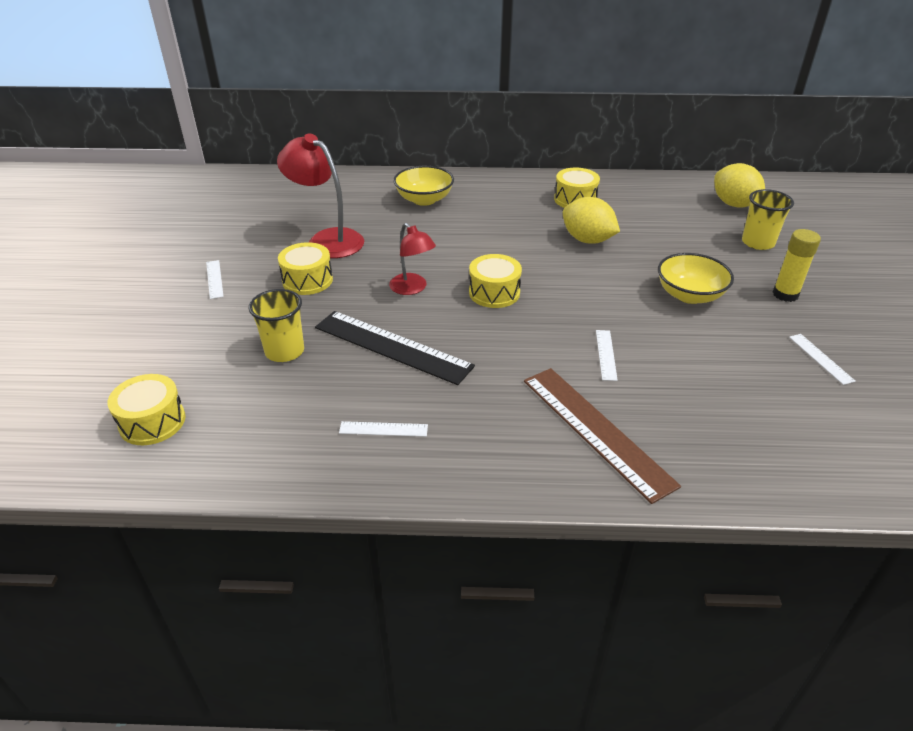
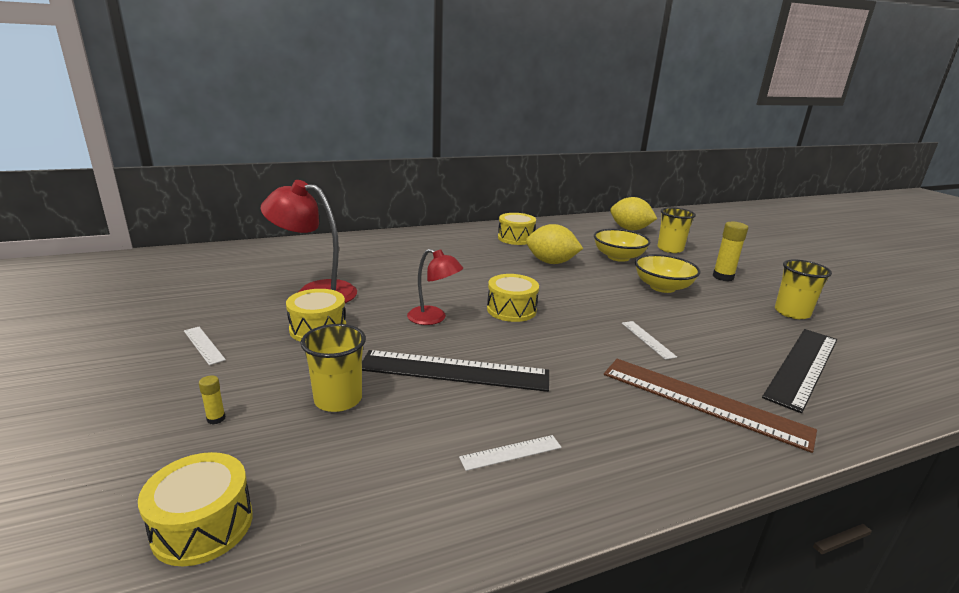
camera: 25 degrees left, 15 degrees down
(194, 347) = (216, 419): none -> yellow glue stick
(424, 199) = (388, 251): yellow bowl -> yellow bowl (618, 257)
(750, 423) = (802, 366): none -> black ruler
(820, 358) = (792, 313): white ruler -> yellow cup

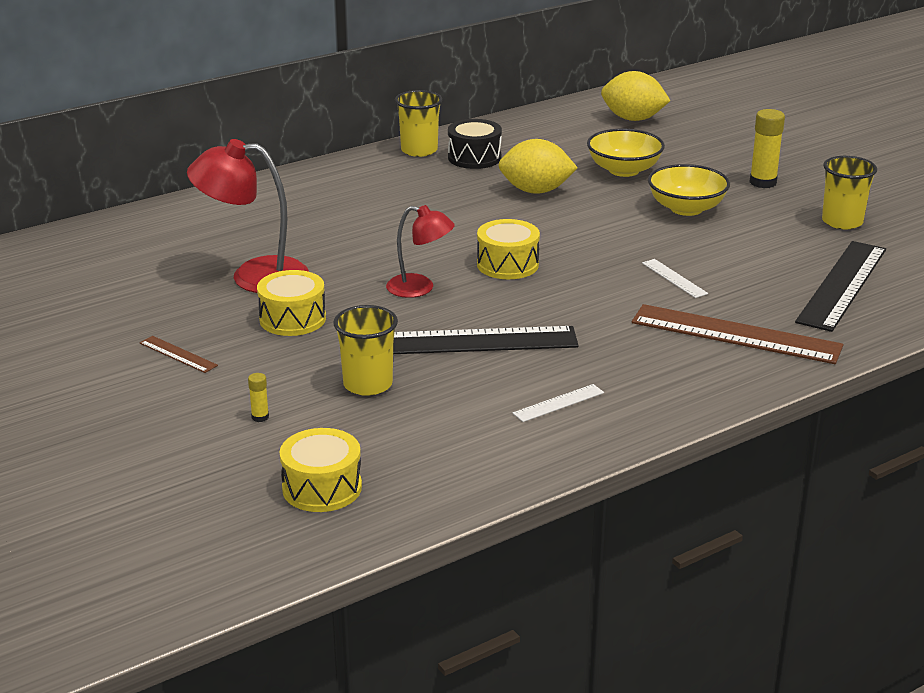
camera: 10 degrees left, 5 degrees up
(204, 345) = (178, 354): white ruler -> brown ruler
(516, 238) = (474, 158): yellow drum -> black drum
(670, 249) = (692, 147): yellow cup -> yellow cup (419, 150)

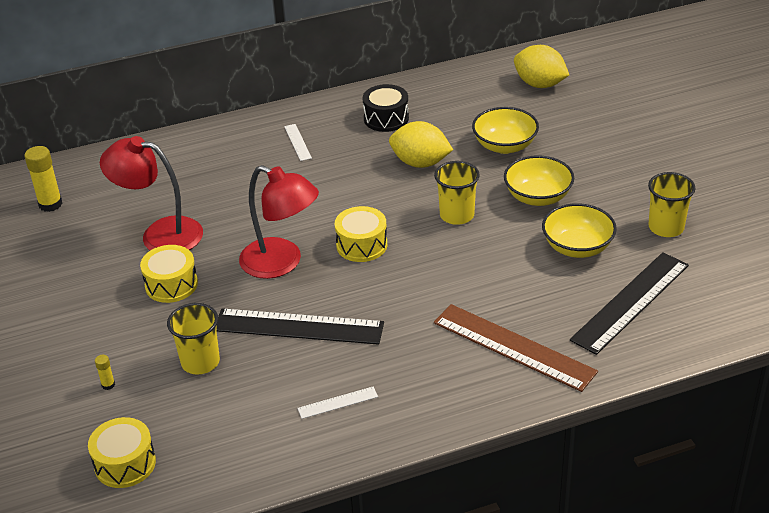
camera: 15 degrees right, 10 degrees up
(178, 354) = (73, 311): brown ruler -> none
(419, 150) = (344, 105): yellow cup -> yellow cup (457, 215)
(420, 288) = (281, 263): red lamp -> red lamp, size x1.62
(674, 278) = (491, 277): white ruler -> white ruler (297, 142)
(755, 245) = (577, 247): none -> yellow bowl
(763, 182) = (618, 173): yellow glue stick -> yellow glue stick (50, 204)

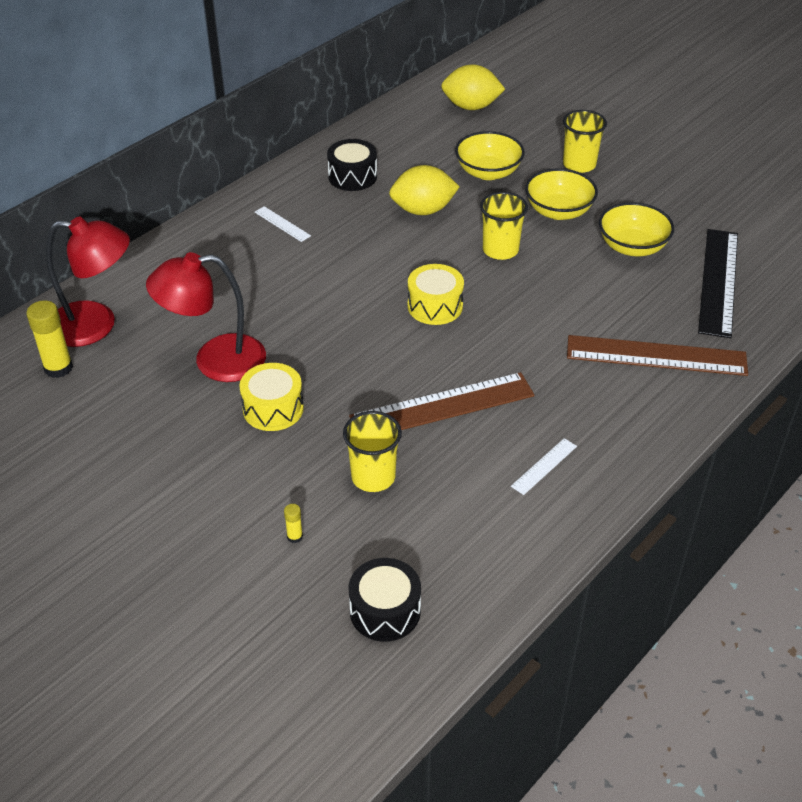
camera: 30 degrees left, 5 degrees up
(125, 464) = (385, 611): yellow drum -> black drum
(281, 263) = (370, 349): red lamp -> red lamp (96, 325)
(298, 327) = (442, 406): black ruler -> brown ruler
(666, 227) = (690, 206): yellow cup -> yellow cup (579, 164)

